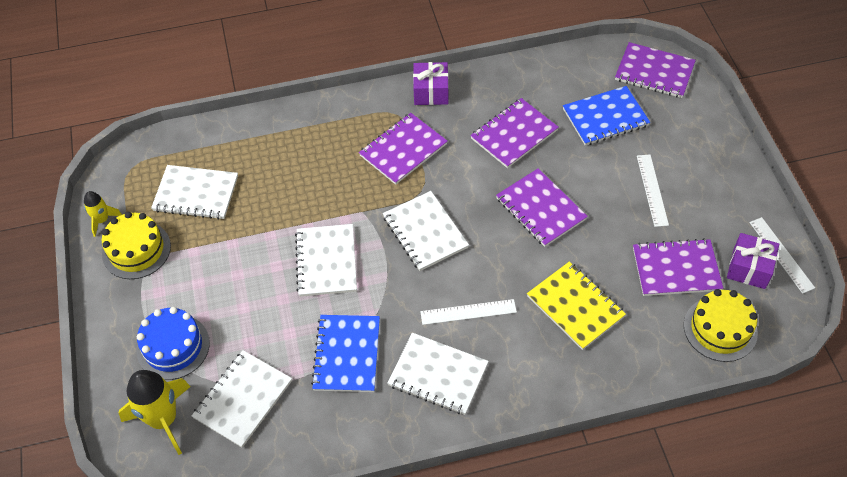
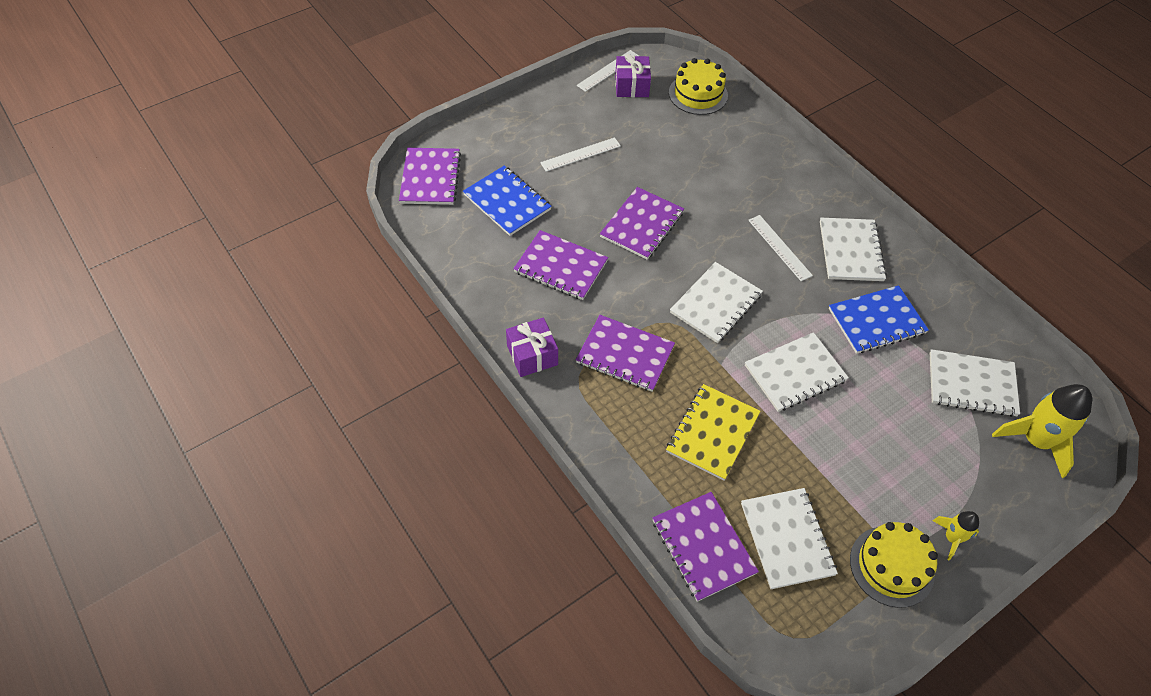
camera: 115 degrees left, 0 degrees up
(102, 220) = (879, 629): yellow rocket -> yellow rocket (952, 538)
(173, 347) = (967, 469): blue cake -> none
(575, 306) = (730, 179): yellow notebook -> yellow notebook (712, 433)
(676, 269) = (656, 126): purple notebook -> purple notebook (703, 547)

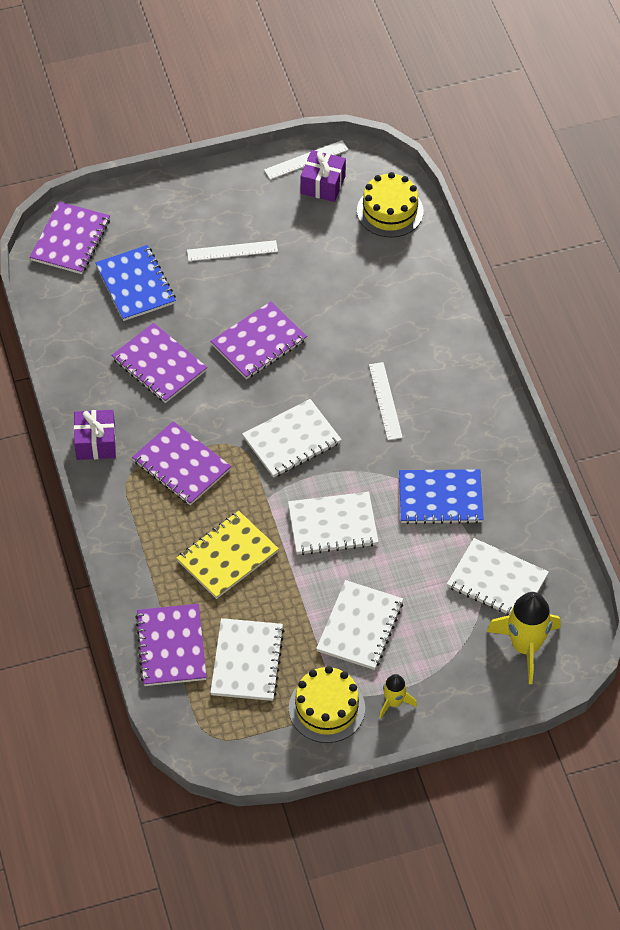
camera: 20 degrees right, 0 degrees up
(851, 251) = (456, 423): white notebook -> white notebook (360, 627)

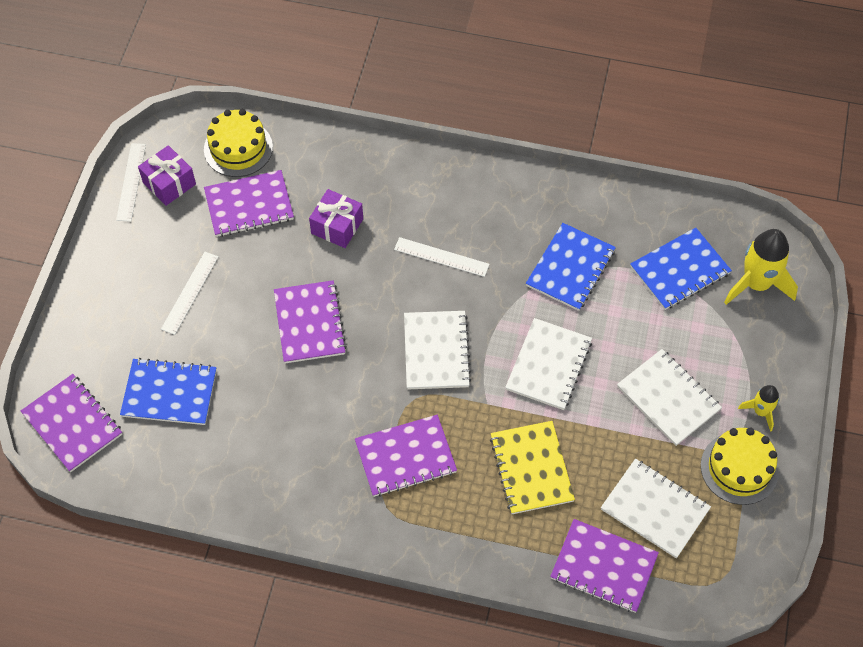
camera: 60 degrees left, 5 degrees up
(96, 443) = (331, 520): purple gift -> purple gift (337, 226)
(159, 365) = (278, 419): purple notebook -> purple notebook (249, 205)
(497, 581) = (680, 270): white notebook -> blue notebook

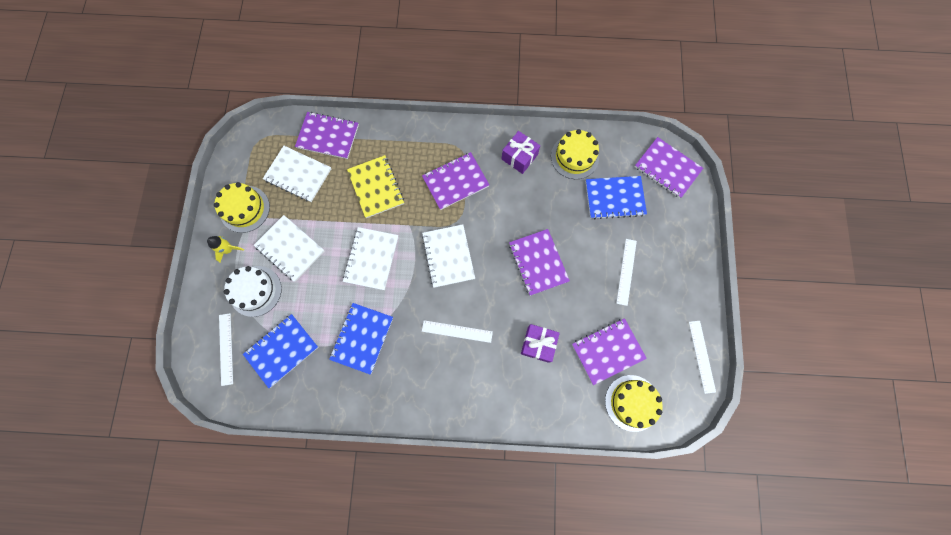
camera: 170 degrees right, 15 degrees up
(169, 183) = (673, 360): purple gift -> purple gift (519, 157)
(209, 465) = (574, 157): none -> yellow cake
(718, 349) = (255, 291): none -> white cake
(756, 284) = (226, 349): yellow rocket -> white ruler

